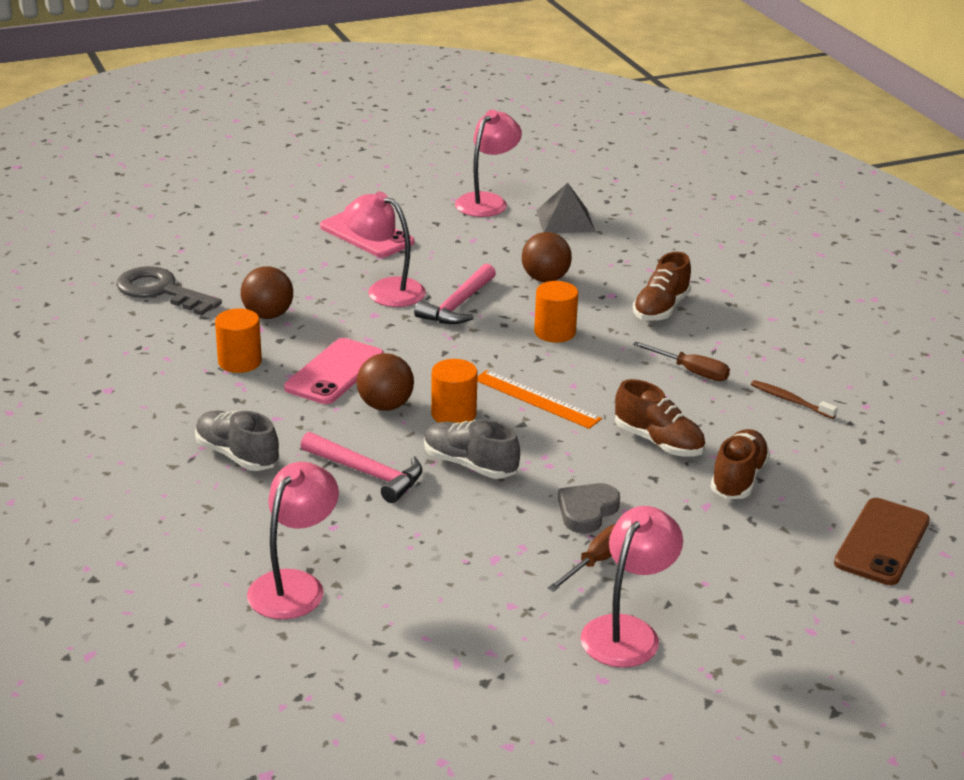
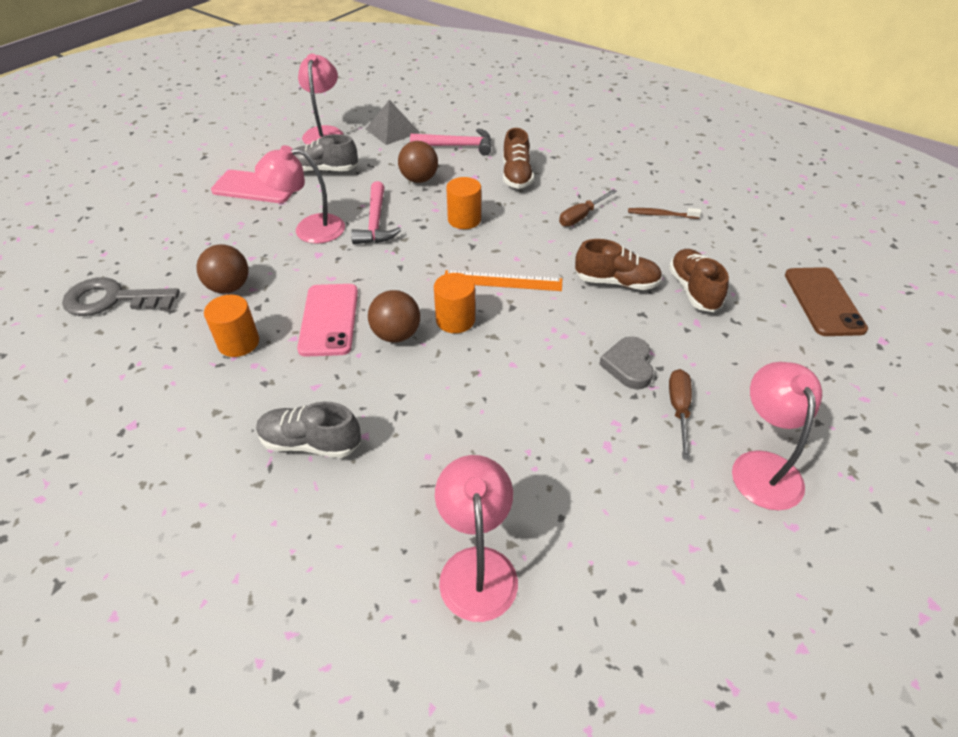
camera: 30 degrees left, 15 degrees up
(368, 473) = (438, 408): pink hammer -> pink hammer (457, 146)
(469, 465) = (508, 362): grey shoe -> grey shoe (324, 170)
(691, 371) = (581, 216): brown screwdriver -> brown screwdriver turned 135 degrees clockwise

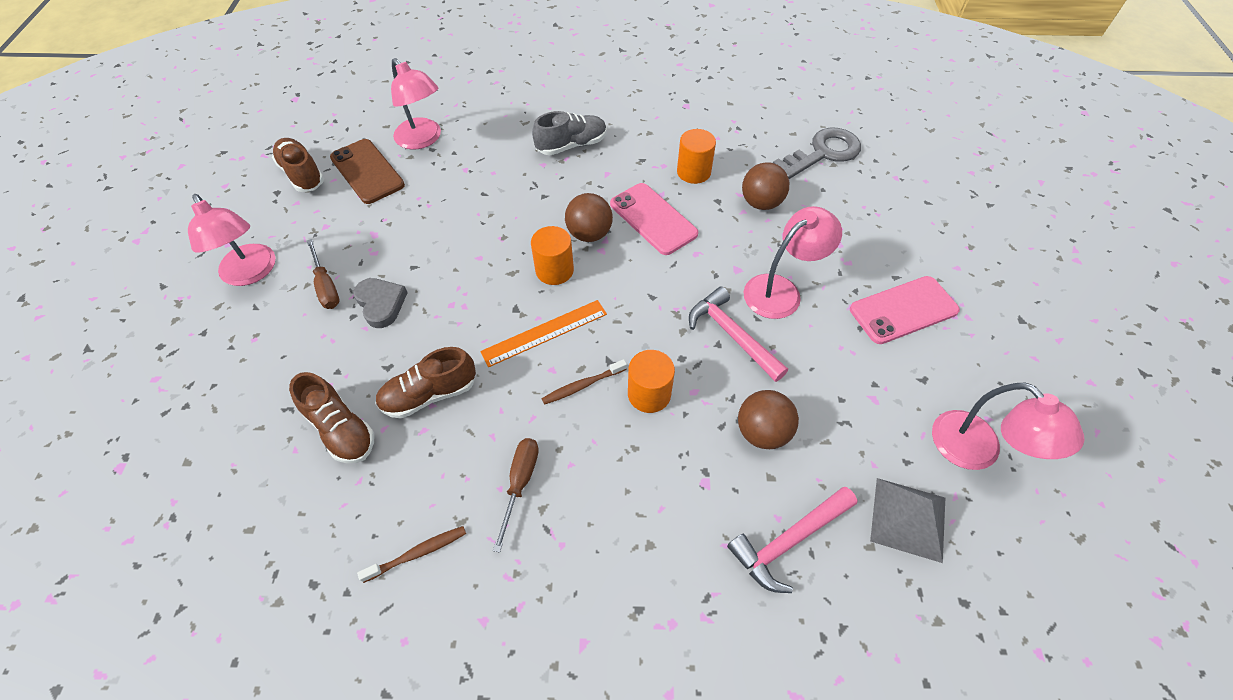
camera: 145 degrees right, 10 degrees up
(324, 170) = (879, 379): grey shoe -> none
(503, 241) = (582, 385): none -> brown toothbrush
(516, 175) = (655, 520): brown shoe -> brown shoe (302, 174)
(823, 301) = (183, 495): brown phone -> brown phone (367, 171)

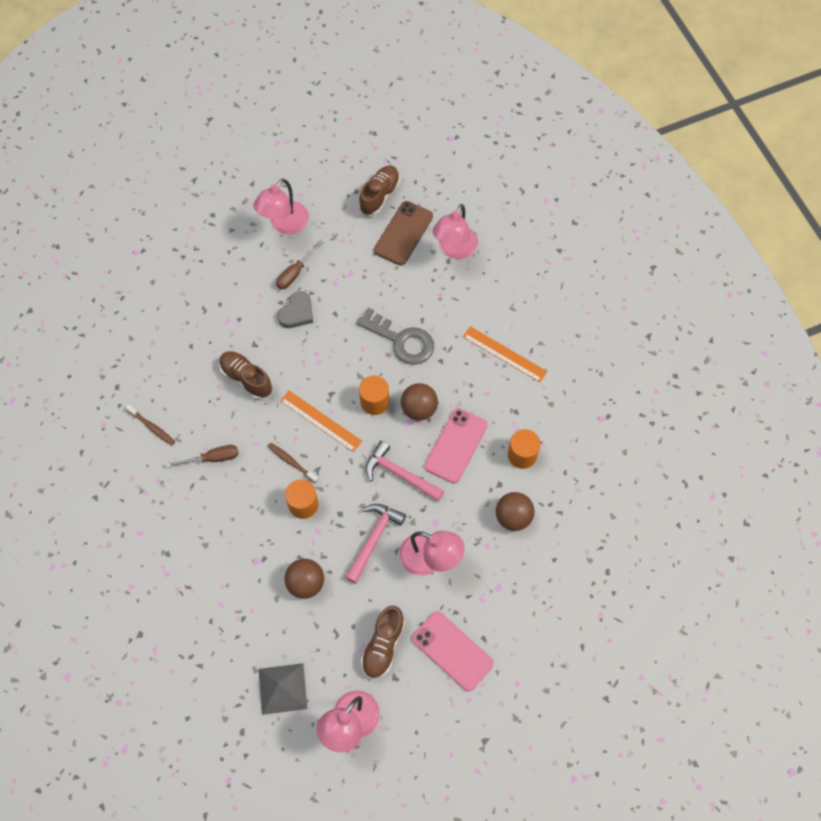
camera: 65 degrees right, 10 degrees up
(341, 429) = (204, 345): brown shoe -> brown shoe (383, 645)
(571, 145) = (504, 354): grey shoe -> orange ruler
(788, 541) = (239, 621): pink hammer -> pink hammer (399, 474)
(823, 153) = (599, 547): grey key -> grey key (401, 340)

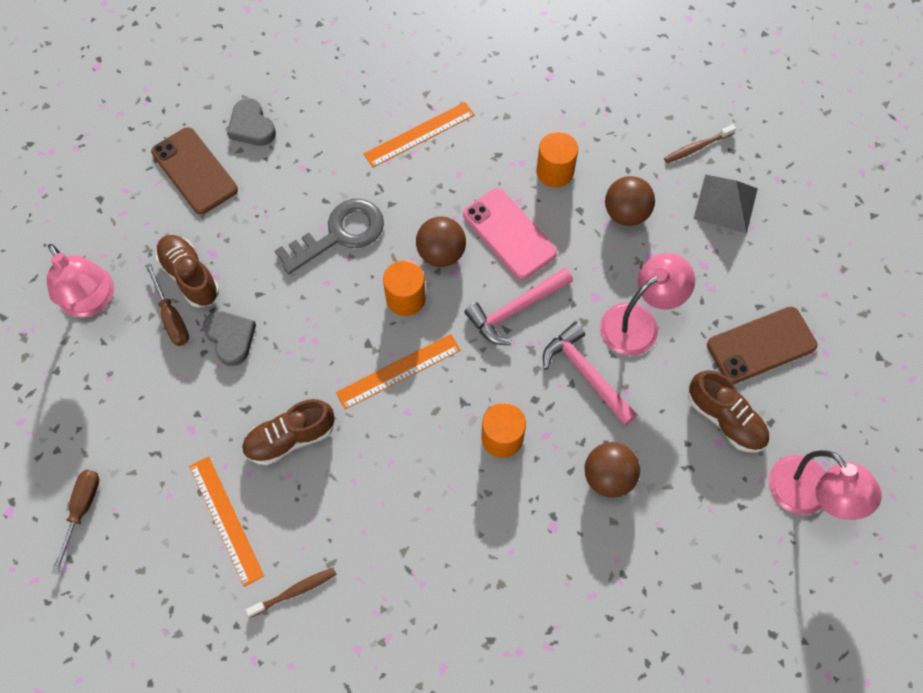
camera: 65 degrees left, 0 degrees up
(179, 368) = (226, 520): none -> orange ruler
(212, 458) = (382, 527): brown screwdriver -> brown screwdriver (82, 510)
(282, 688) = (734, 560): grey pyramid -> grey pyramid (725, 203)
(291, 462) = (437, 429): brown toothbrush -> brown toothbrush (697, 147)
(379, 195) = (123, 175): brown shoe -> brown shoe (190, 276)
(452, 651) = (761, 345): pink phone -> brown phone
(454, 249) = (251, 126): pink lamp -> grey heart

